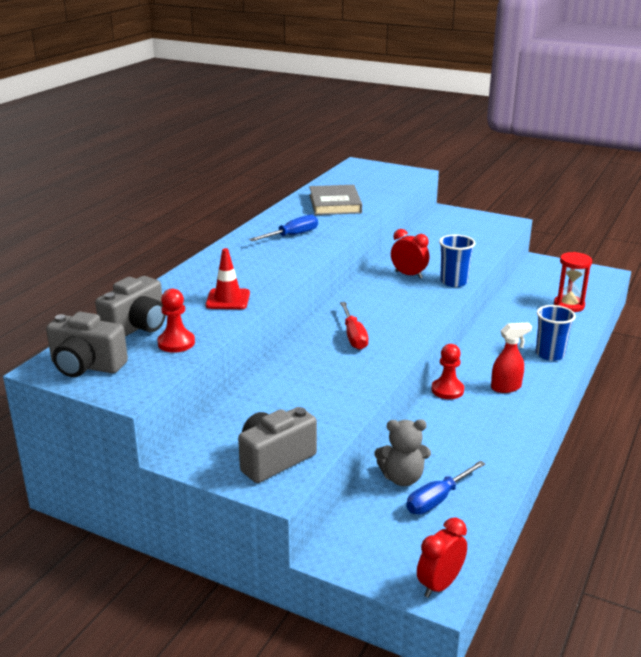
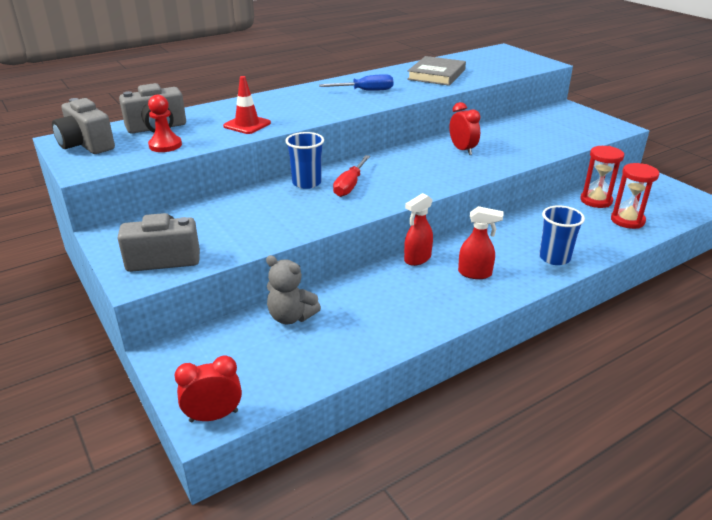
camera: 30 degrees right, 5 degrees up
(437, 499) = (298, 345): blue screwdriver -> none
(447, 390) = (417, 259): red pawn -> red spray bottle
(454, 282) = (497, 165): blue cup -> blue cup (306, 183)
(529, 294) = (596, 200): none -> red hourglass

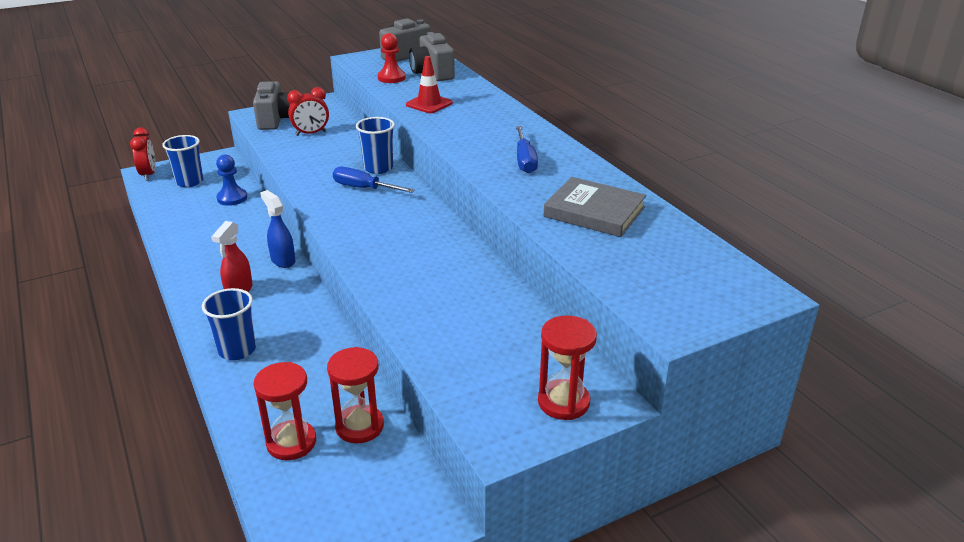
camera: 95 degrees right, 0 degrees up
(242, 365) = (189, 182): none -> blue cup
(291, 317) = (232, 198): grey teddy bear -> blue pawn
(350, 185) = (364, 188): red screwdriver -> blue screwdriver
(417, 259) = (283, 260): red spray bottle -> blue spray bottle
(462, 150) = (436, 263): red clock -> red clock (311, 133)
(576, 115) = (563, 402): none -> red hourglass

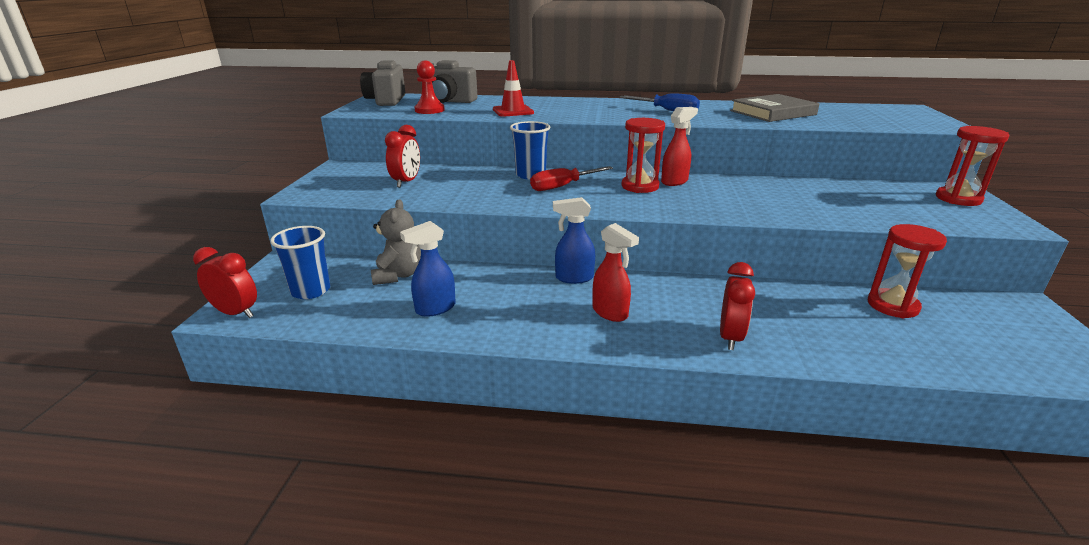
camera: 55 degrees left, 5 degrees down
(197, 228) = (435, 309): none -> blue spray bottle
(232, 198) = (398, 275): blue pawn -> grey teddy bear
(237, 350) = (730, 337): blue cup -> red clock
(276, 120) = (340, 188): grey camera -> none
(291, 442) = (911, 342): red hourglass -> red hourglass (640, 186)
(364, 188) = (562, 186): blue screwdriver -> red screwdriver
(433, 230) = (674, 181): none -> red spray bottle

